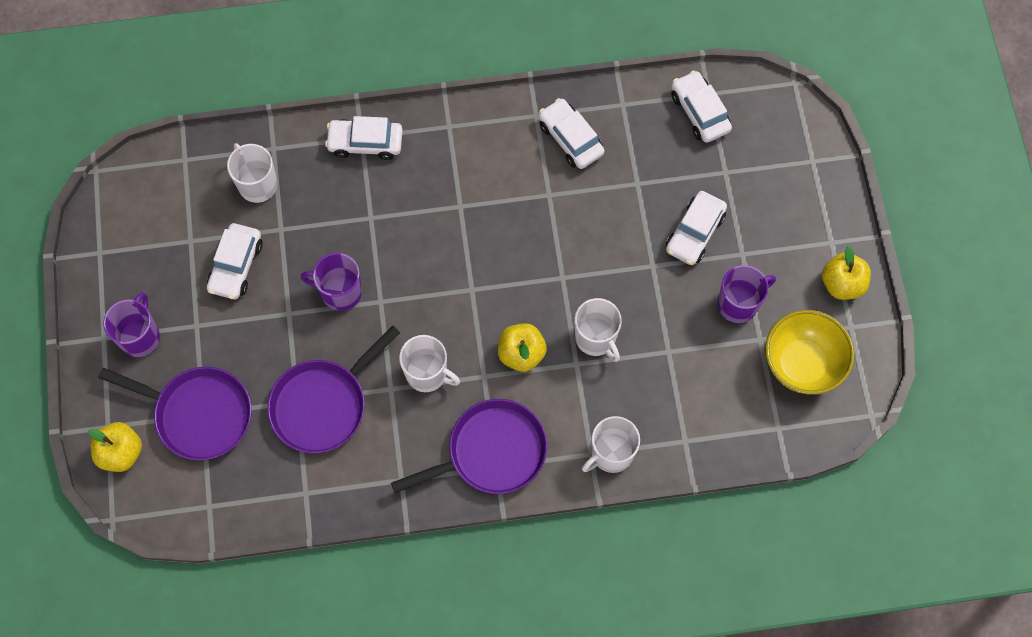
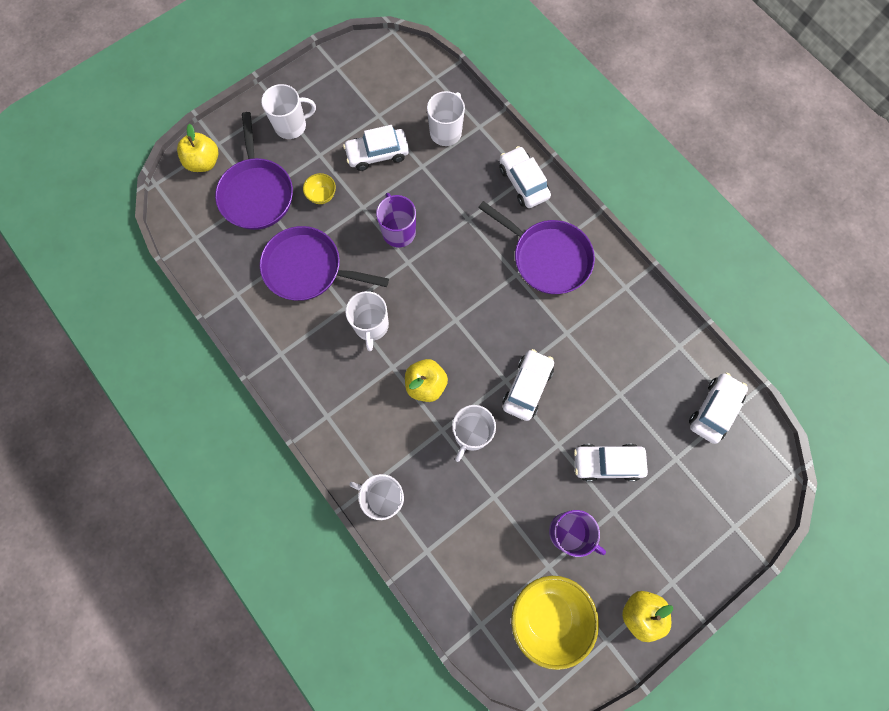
camera: 60 degrees right, 5 degrees up
(140, 337) = (291, 126): purple mug -> white mug
(247, 347) = (322, 195): none -> yellow bowl
(491, 452) = (336, 406): purple pan -> purple pan (547, 257)
(570, 139) = (623, 323): white car -> white car (527, 387)

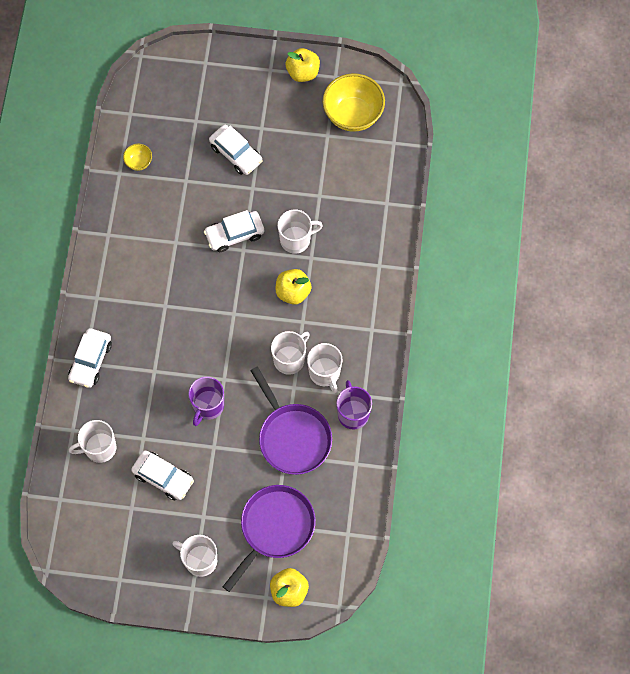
camera: 135 degrees left, 5 degrees down
(322, 195) = (232, 482): yellow bowl -> yellow bowl (139, 162)
(384, 497) = (382, 252): white mug -> white mug (324, 373)
(547, 257) = (133, 297): purple pan -> none
(568, 532) = (298, 141): purple mug -> purple mug (353, 413)
(714, 409) = (143, 124): white car -> none

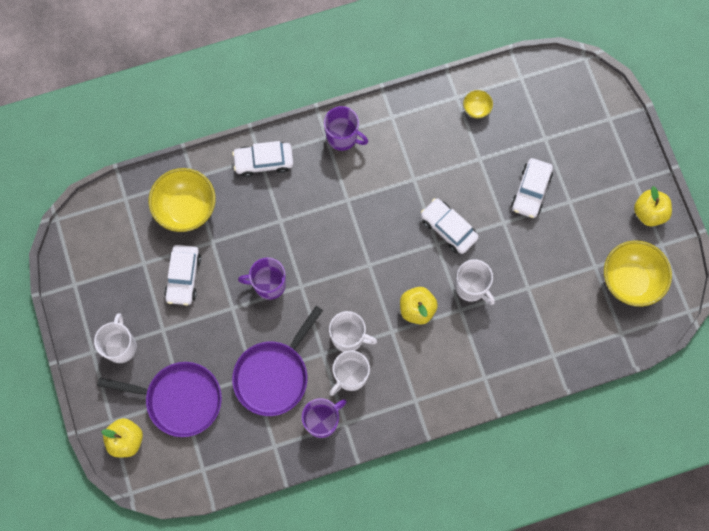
camera: 65 degrees right, 5 degrees up
(99, 448) = (186, 209): white mug -> yellow bowl
(104, 284) = (342, 137): none -> purple mug

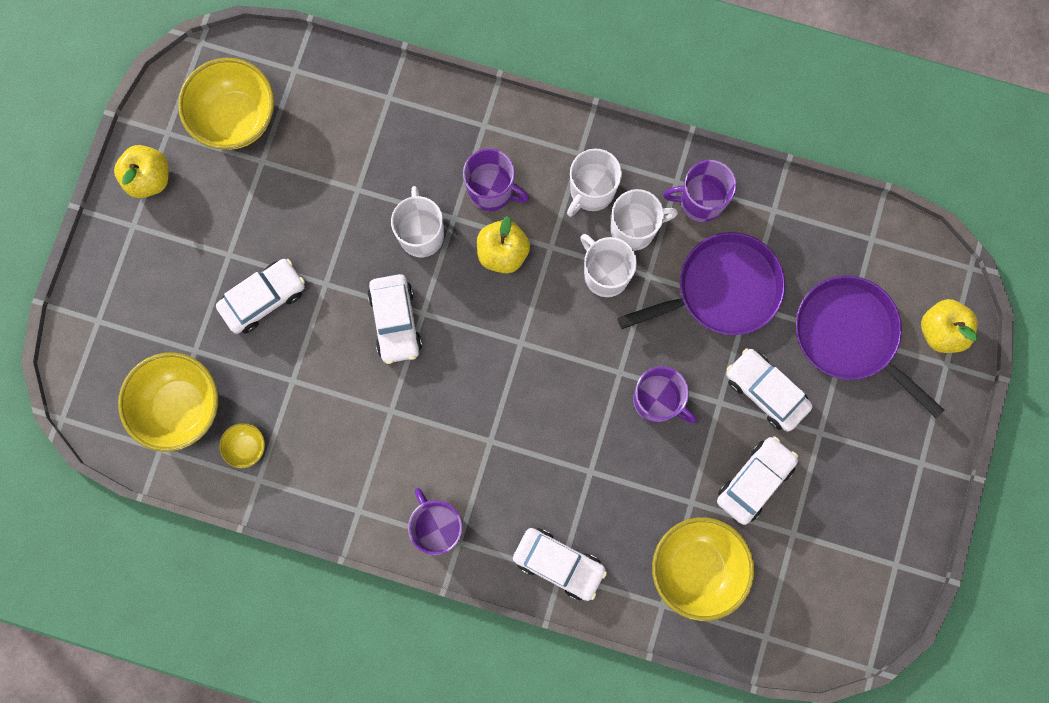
camera: 145 degrees left, 5 degrees up
(121, 346) = (883, 446): white mug -> white mug (591, 191)
(209, 332) = (766, 391): none -> white car
(450, 341) = (491, 191): none -> purple mug
(528, 105) = (181, 407): none -> yellow bowl

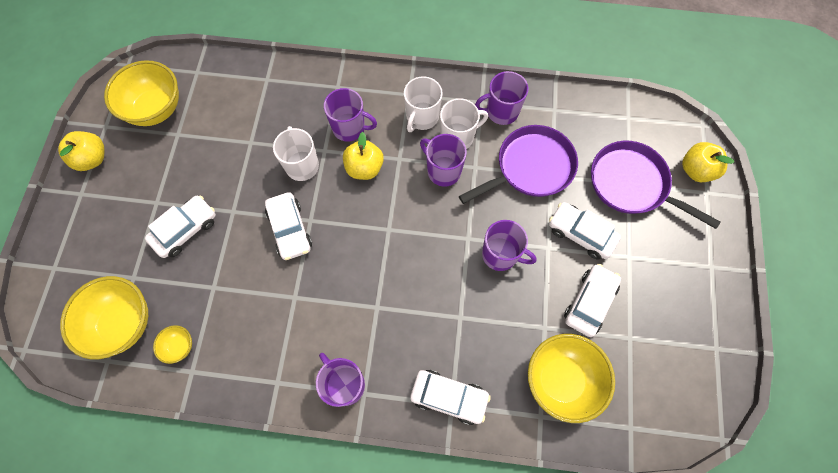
camera: 10 degrees left, 10 degrees down
(605, 274) = (443, 171): white mug -> purple mug

